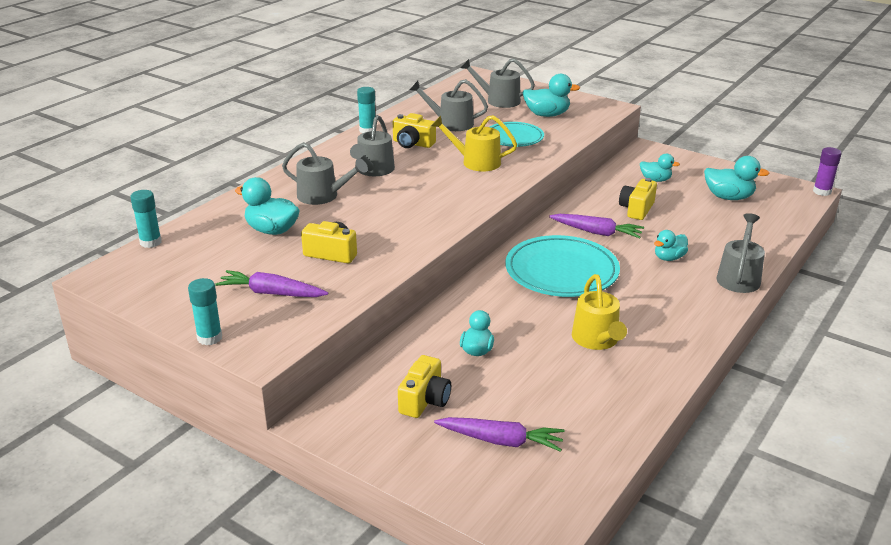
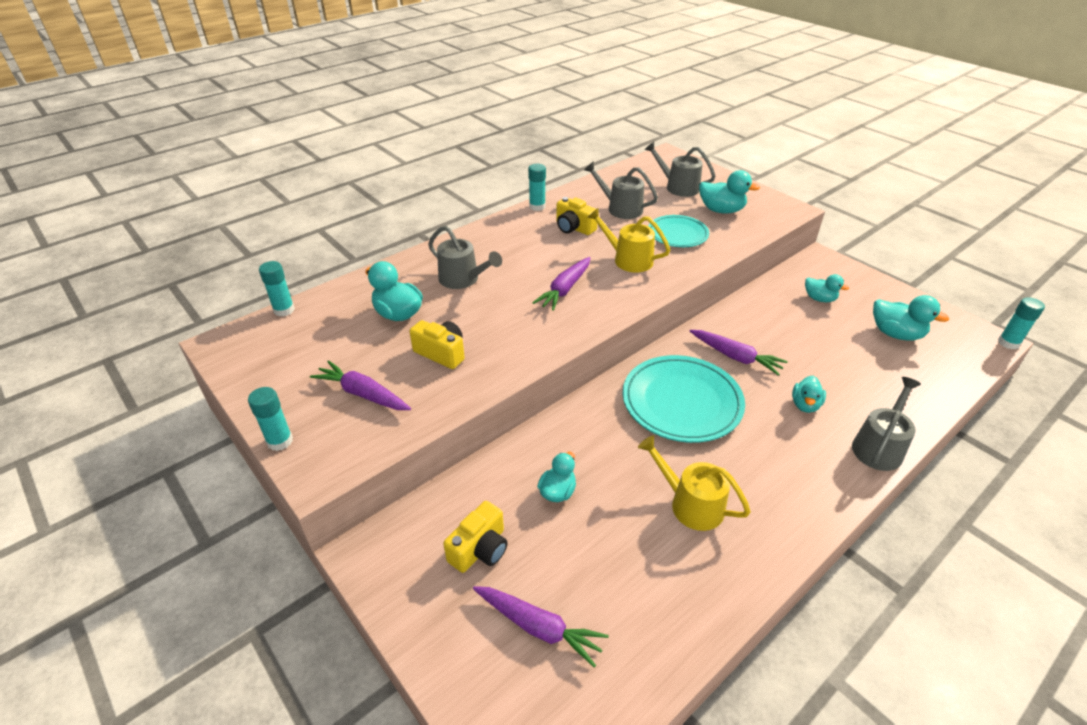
camera: 15 degrees right, 10 degrees up
(373, 170) = (524, 255): grey watering can -> none
(426, 191) = (565, 289): none -> purple carrot
(597, 340) = (690, 504): yellow watering can -> yellow watering can turned 120 degrees clockwise
(636, 209) = (788, 333): yellow camera -> none
(669, 258) = (805, 405): turquoise duck -> turquoise duck turned 45 degrees counterclockwise
(822, 191) = (1008, 343): purple glue stick -> turquoise glue stick

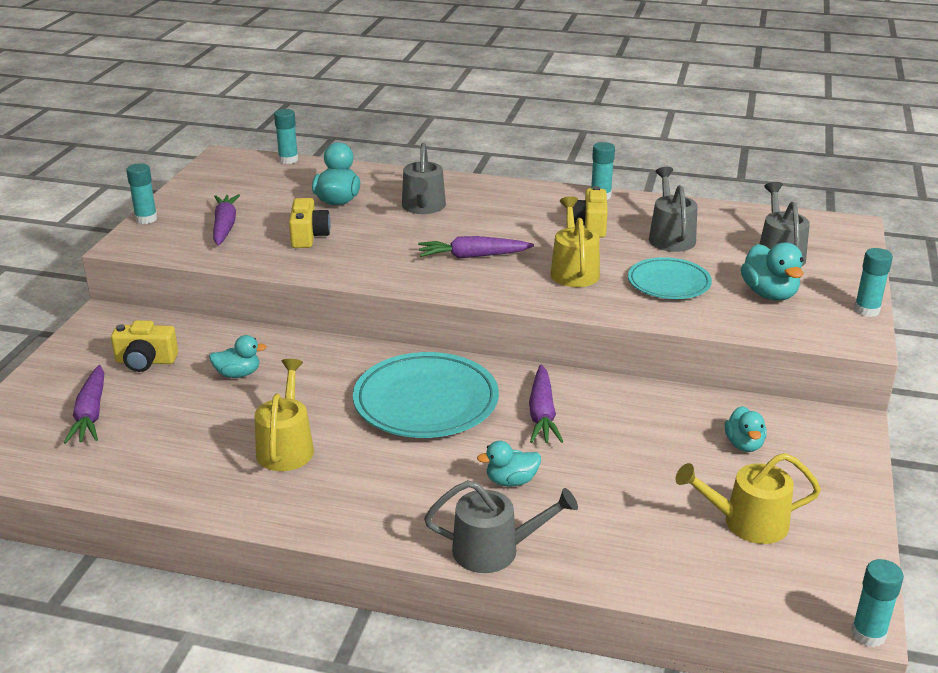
camera: 55 degrees right, 10 degrees down
(764, 192) = (866, 310): none -> turquoise glue stick
(896, 334) = (747, 522): turquoise duck -> yellow watering can

